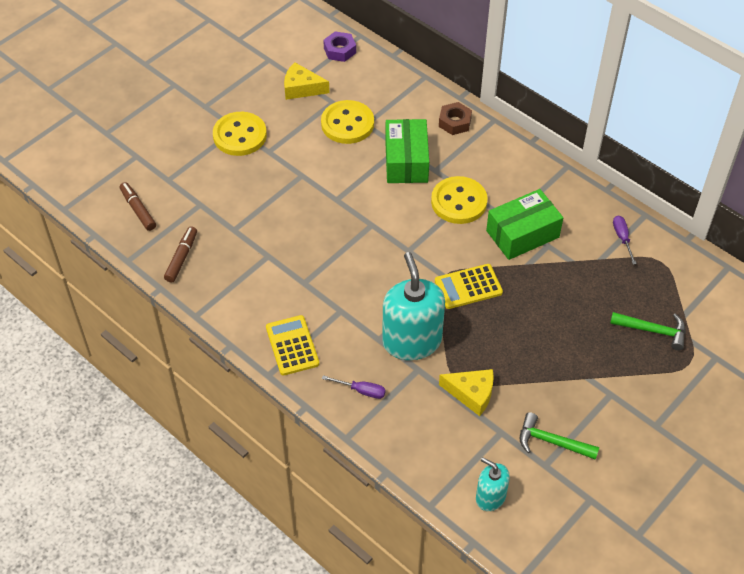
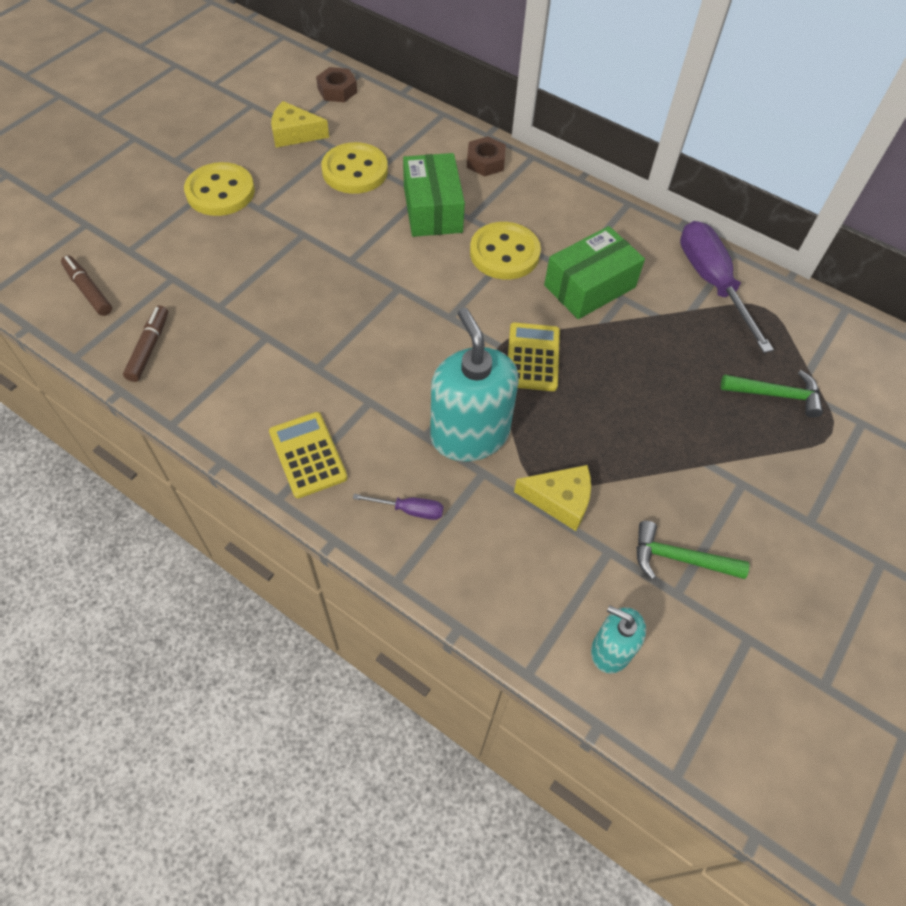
camera: 10 degrees left, 5 degrees up
(340, 50) = (337, 90): purple nut -> brown nut
(468, 287) = (533, 357): yellow calculator -> yellow calculator turned 120 degrees clockwise
(622, 238) = (712, 283): purple screwdriver -> purple screwdriver, size x2.22

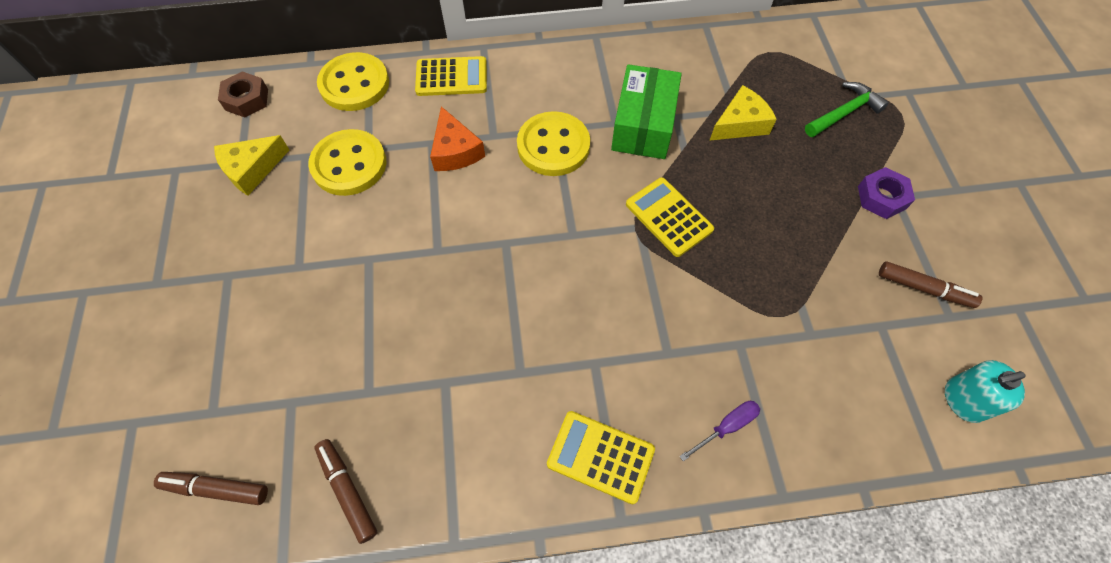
camera: 40 degrees left, 5 degrees up
(220, 192) = (242, 279): yellow button -> yellow button (354, 84)
(432, 209) = (455, 151): green box -> orange cheese
(469, 434) = (697, 321): turquoise soap dispenser -> none
(485, 162) = (451, 77): brown nut -> yellow calculator
(560, 500) = (811, 316): yellow cheese -> yellow cheese (740, 124)
(679, 558) = (924, 288): green hammer -> brown marker
(712, 283) = (717, 58): purple screwdriver -> none
(728, 474) = (881, 197): none -> purple nut

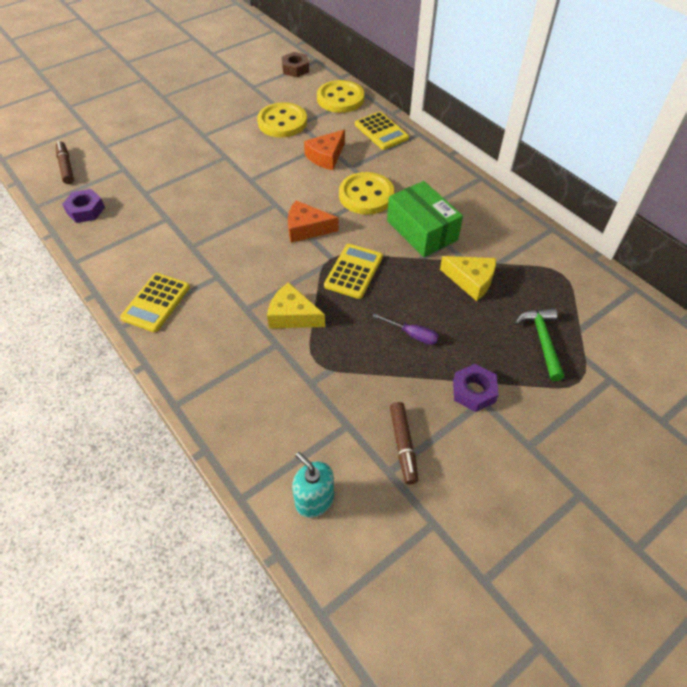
camera: 60 degrees right, 10 degrees down
(252, 169) = (252, 92): yellow cheese -> yellow cheese (292, 316)
(348, 491) = (86, 210): brown marker -> purple nut
(571, 230) = (306, 229): none -> orange cheese
(600, 457) = (156, 302): yellow calculator -> yellow calculator turned 150 degrees counterclockwise
(643, 125) = (422, 230): green box -> green box turned 75 degrees clockwise
(726, 427) = (209, 357): purple screwdriver -> purple screwdriver (412, 335)
(844, 113) = (542, 341): green hammer -> green hammer turned 120 degrees counterclockwise

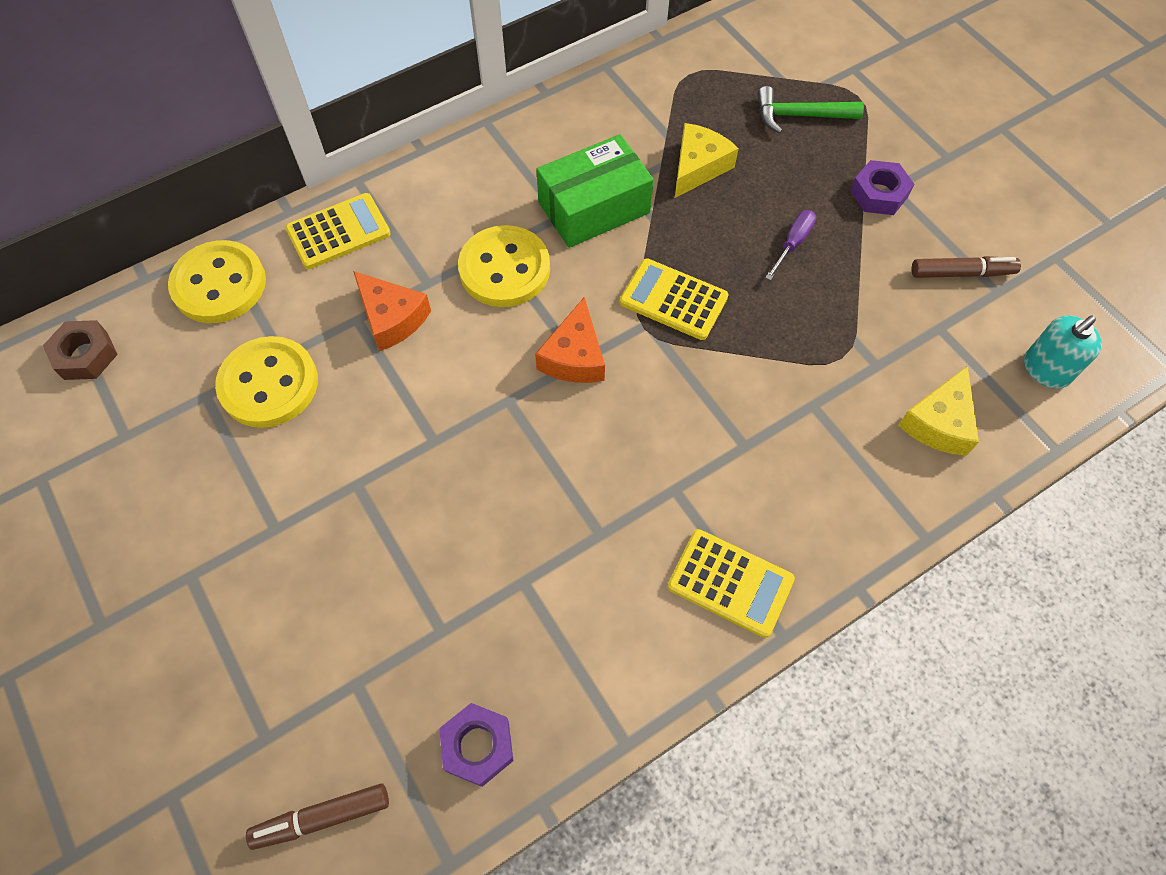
camera: 85 degrees left, 10 degrees up
(292, 316) = (759, 383): yellow cheese -> yellow cheese (939, 422)

